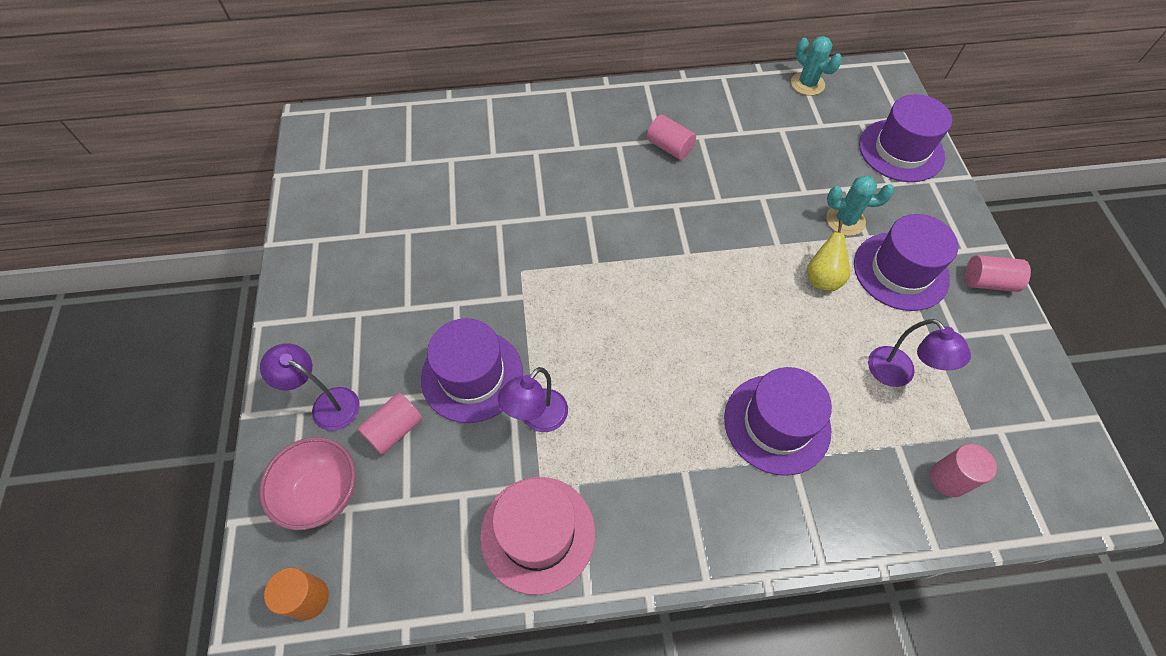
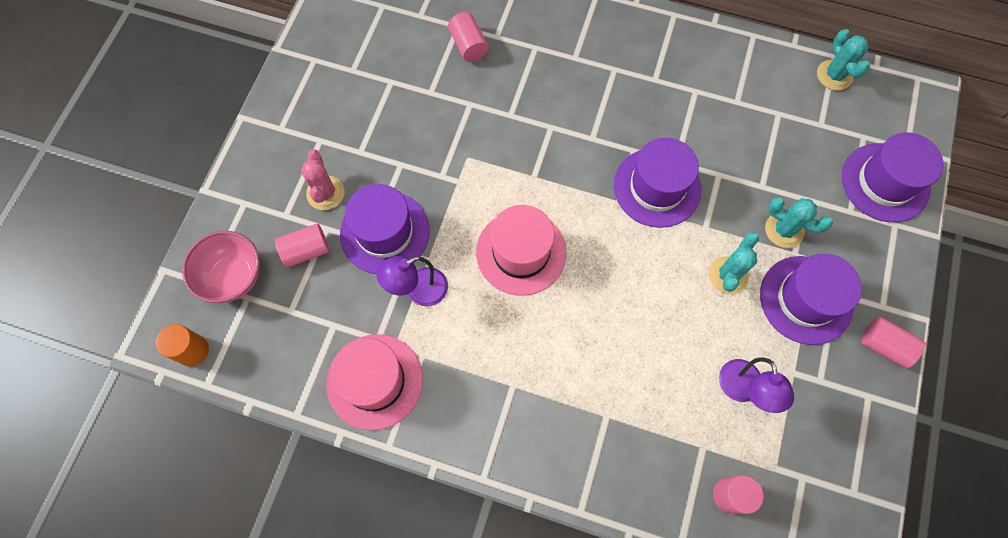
camera: 25 degrees right, 10 degrees up
(327, 404) = (265, 207): purple lamp -> none
(388, 362) = (325, 193): none -> pink cactus
(621, 337) = (521, 252): none -> pink hat
(669, 147) = (660, 90): pink cylinder -> pink cylinder (468, 45)
(777, 424) = (610, 383): purple hat -> purple hat (657, 187)
(822, 278) = (728, 275): yellow pear -> turquoise cactus

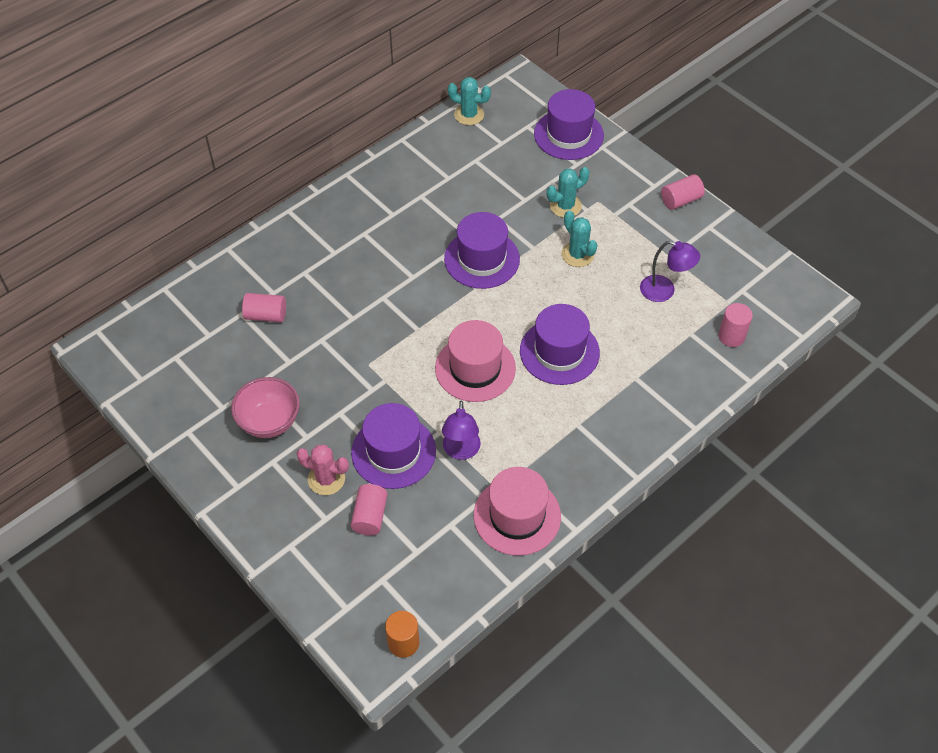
camera: 60 degrees left, 15 degrees down
(233, 277) = (356, 583): pink bowl -> pink bowl (269, 422)
(806, 300) = (623, 222): purple hat -> purple hat (559, 352)

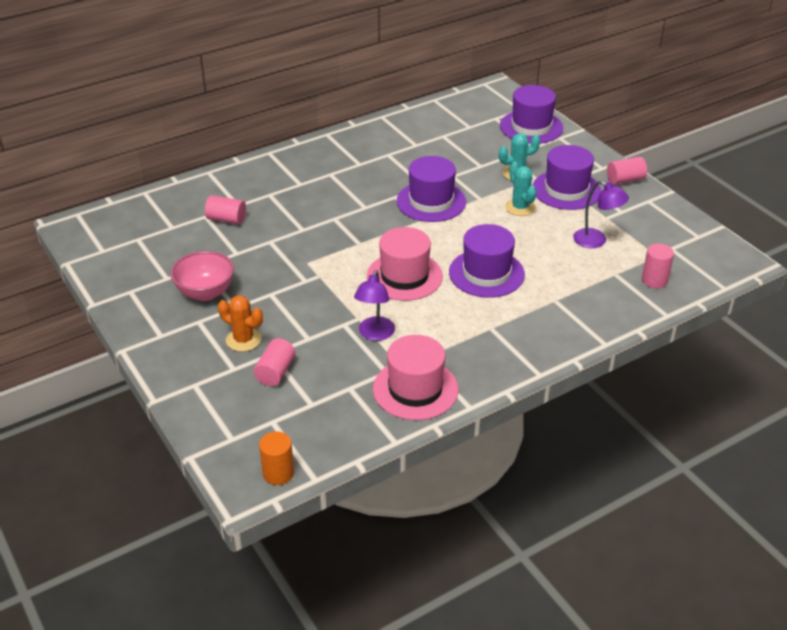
camera: 10 degrees right, 15 degrees down
(326, 479) = (243, 340): pink cactus -> orange cactus
(393, 452) = (311, 327): purple hat -> purple hat (566, 190)
(469, 115) = (445, 106): turquoise cactus -> none

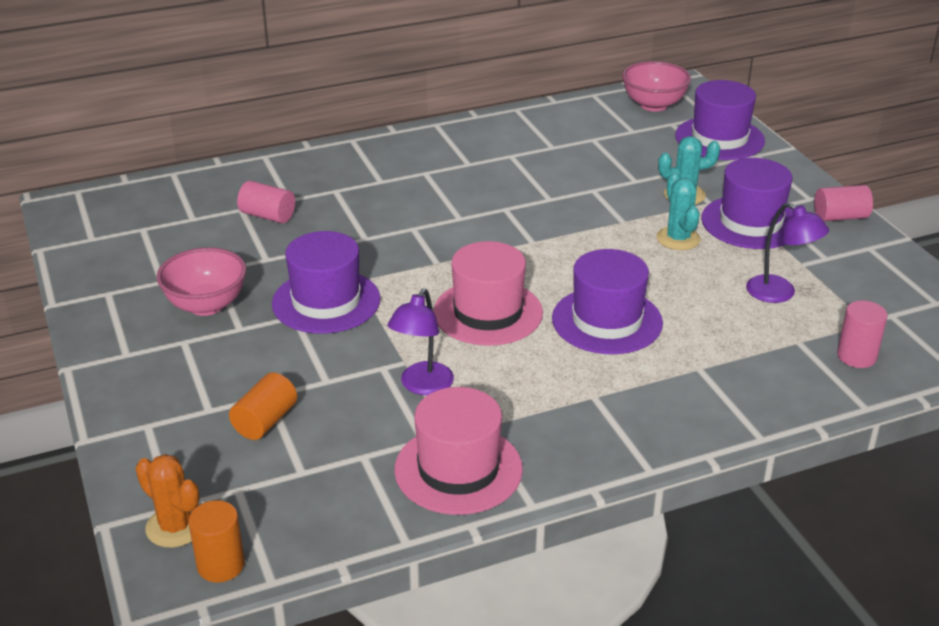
camera: 10 degrees right, 5 degrees down
(243, 340) = (236, 372): orange cactus -> orange cactus (175, 526)
(275, 372) = (265, 421): pink cylinder -> orange cylinder
(431, 201) = (553, 219): purple hat -> purple hat (326, 301)
(479, 104) = (653, 105): none -> pink bowl

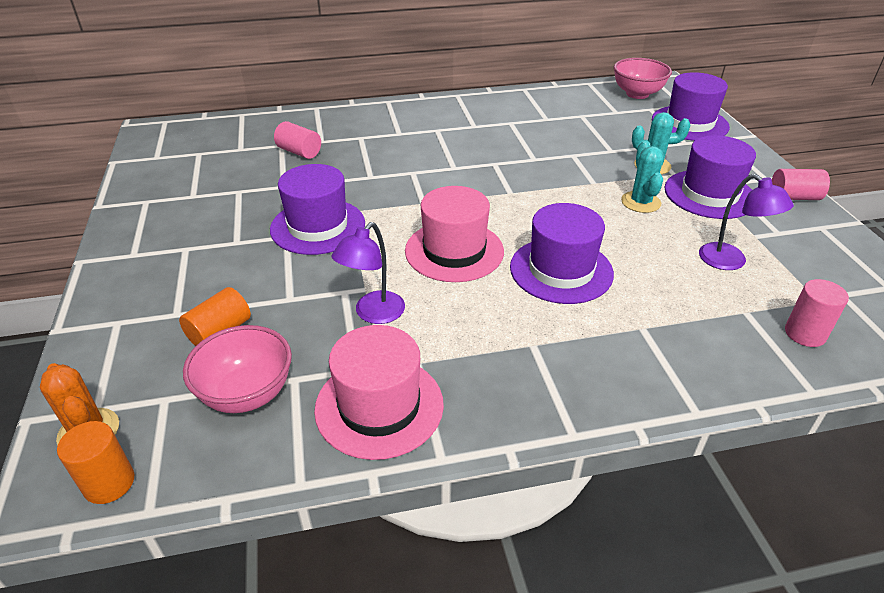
camera: 10 degrees right, 5 degrees up
(206, 305) = (218, 219): pink bowl -> pink bowl (247, 394)

